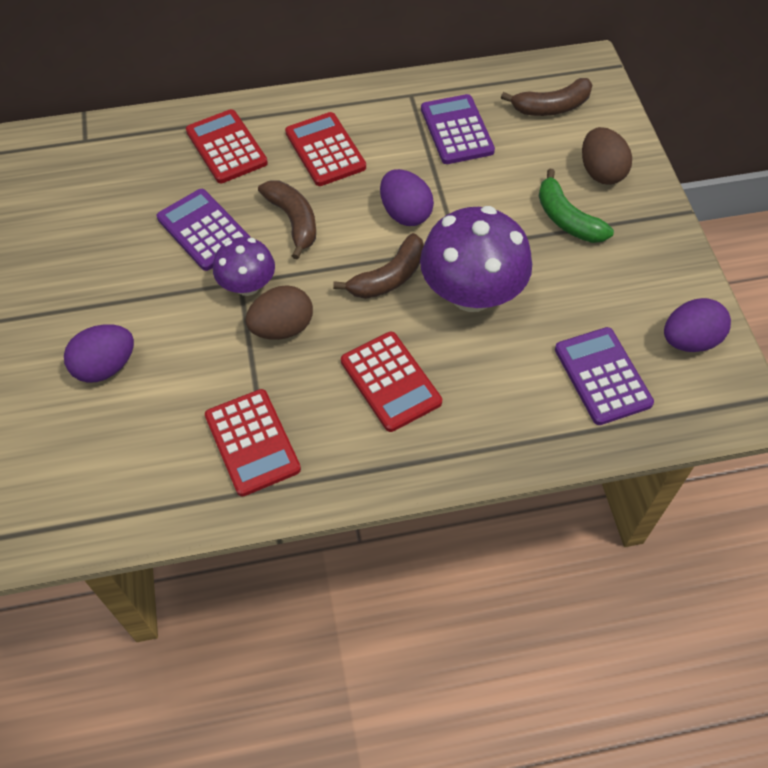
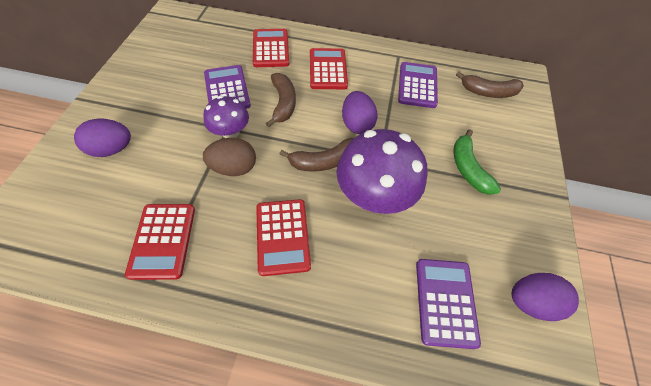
camera: 20 degrees right, 0 degrees up
(601, 172) = (506, 145): brown egg -> none

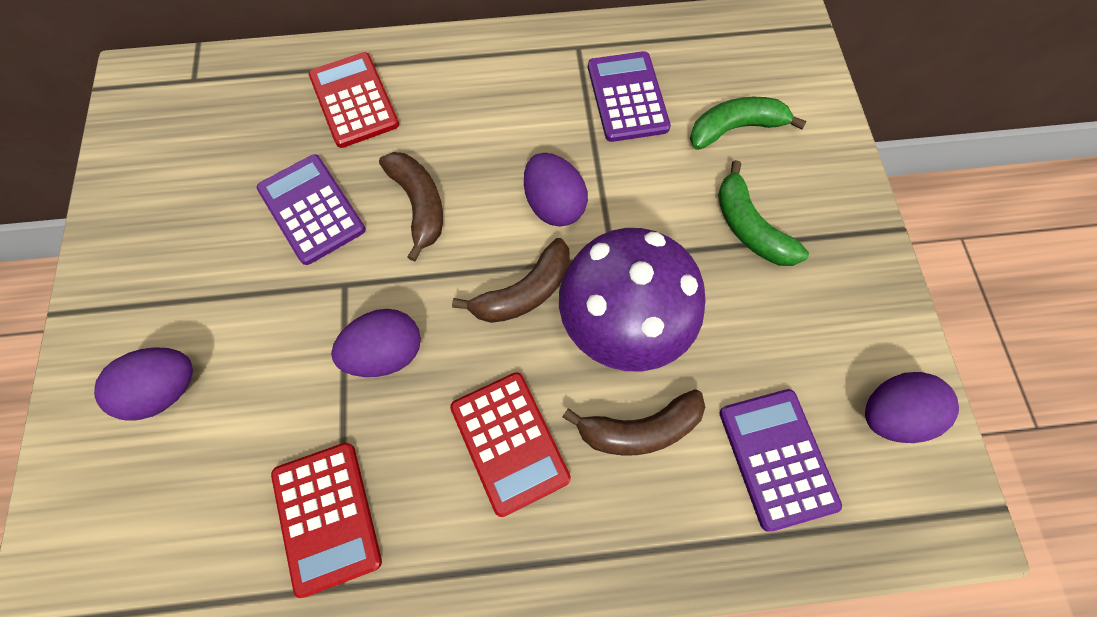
camera: 15 degrees left, 10 degrees up
(230, 132) = (352, 289): purple mushroom -> none
(234, 168) = (386, 353): brown egg -> purple egg
(328, 69) = (469, 112): red calculator -> none
(475, 117) = (735, 128): none -> green banana
(488, 92) = (743, 74): brown banana -> brown banana (639, 429)

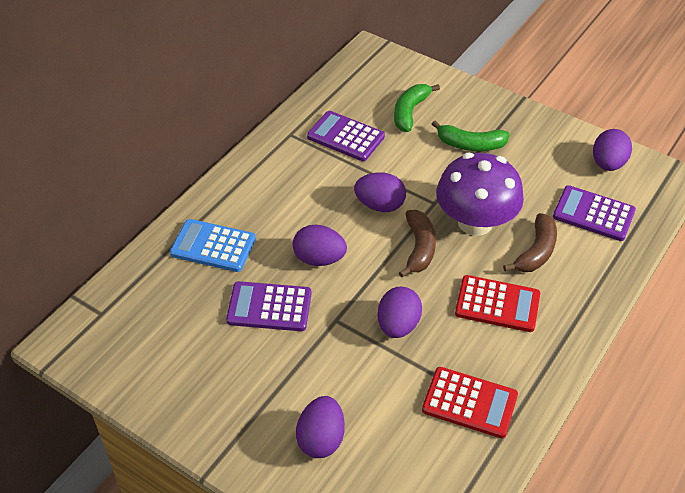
camera: 50 degrees left, 20 degrees down
(354, 100) = (213, 246): red calculator -> blue calculator
(419, 205) = (319, 259): brown banana -> purple egg

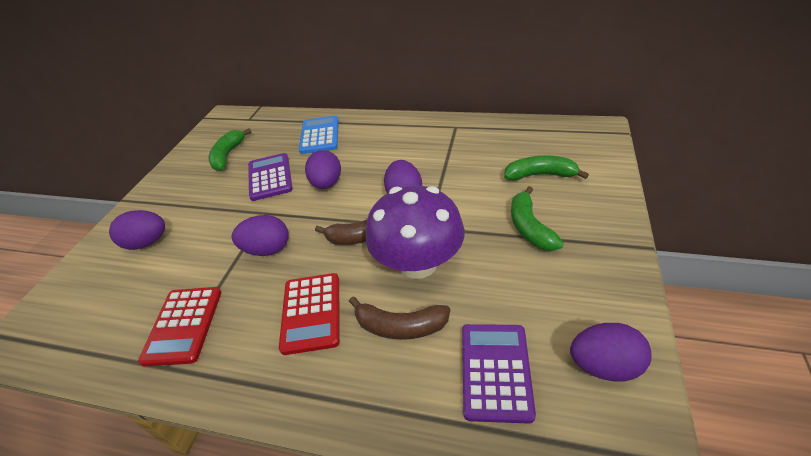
camera: 75 degrees right, 5 degrees down
(184, 345) = (228, 155): none -> green banana
(345, 137) = (475, 152): purple calculator -> none

